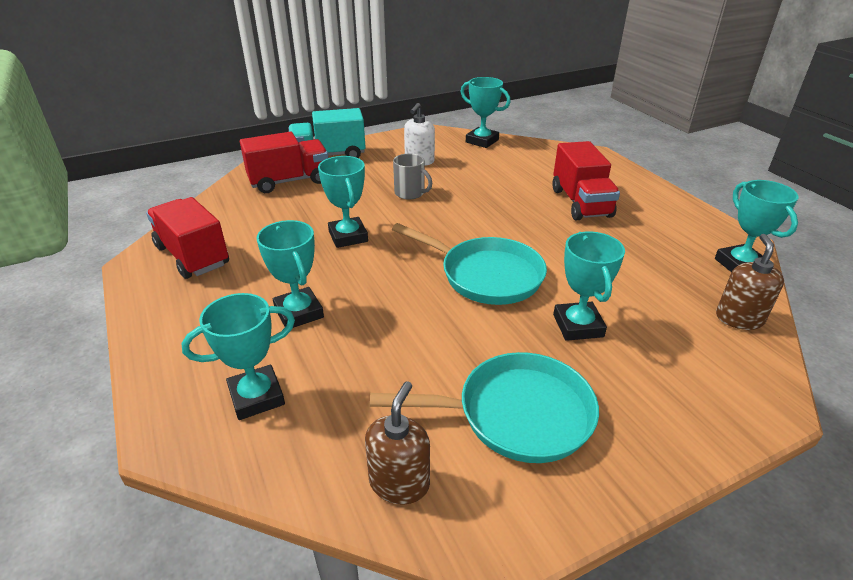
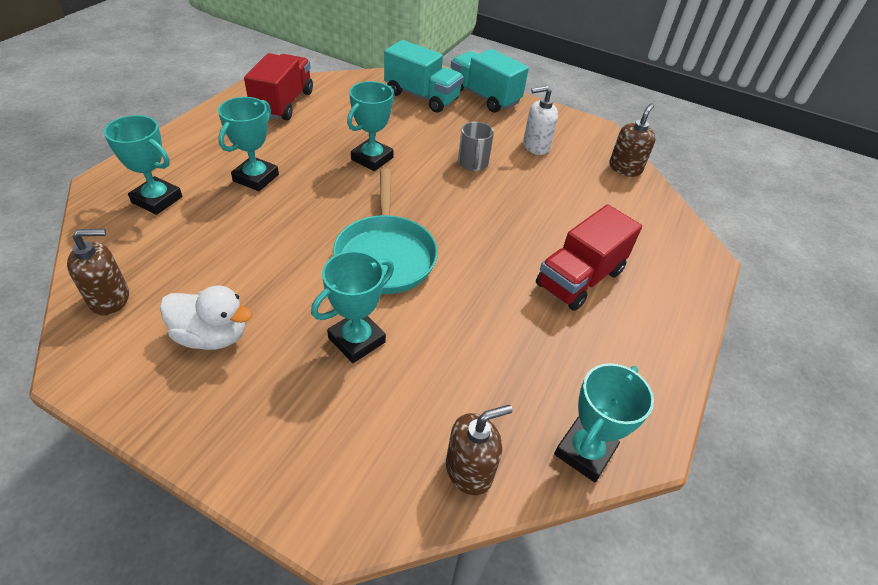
camera: 50 degrees right, 10 degrees up
(289, 181) = (422, 96): red truck -> turquoise truck
(482, 141) = (625, 168): turquoise trophy -> brown soap dispenser
(515, 414) = (212, 336): turquoise pan -> white duck

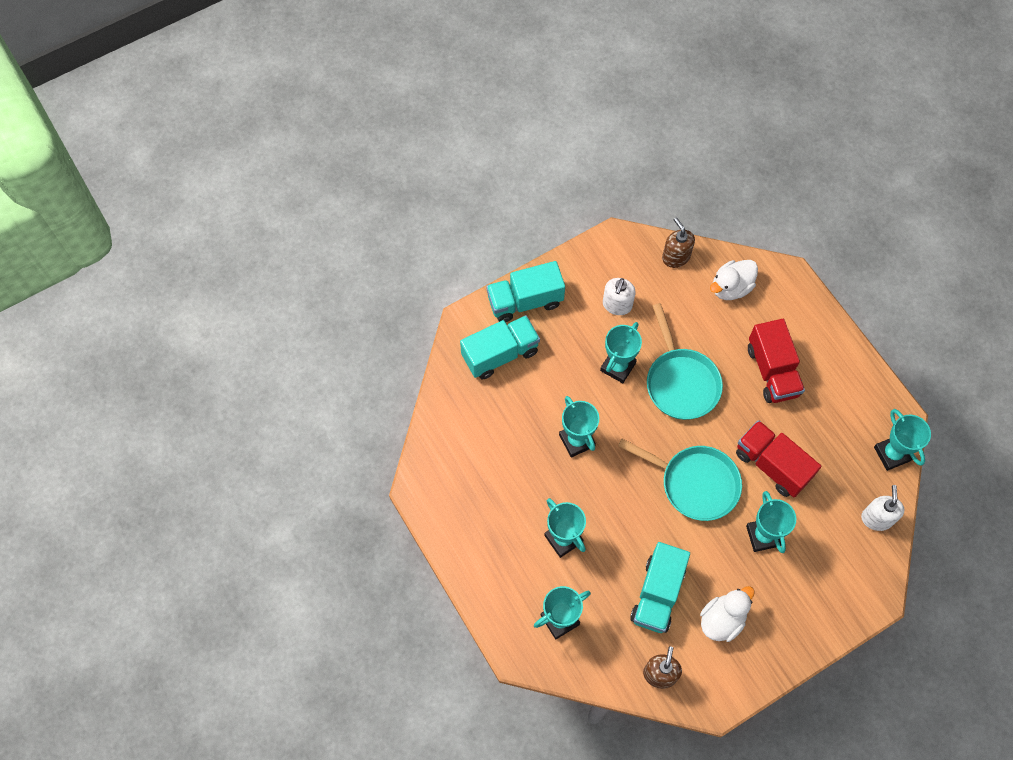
camera: 55 degrees left, 20 degrees up
(223, 265) = (657, 594): none -> turquoise truck
(283, 103) = (458, 478): red truck -> red truck (772, 465)
(469, 470) = (876, 518): brown soap dispenser -> white soap dispenser
(473, 163) = (618, 367): grey mug -> turquoise trophy
(496, 209) = (680, 382): none -> turquoise pan
(638, 215) = (730, 288): none -> white duck

